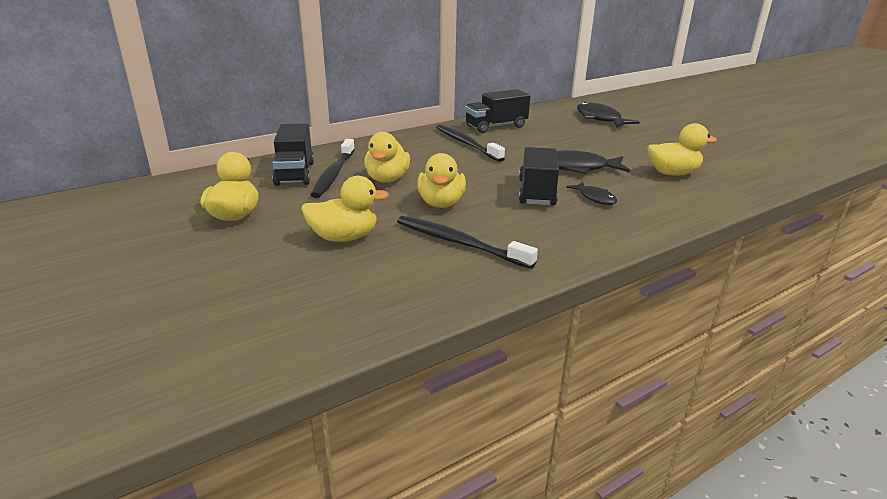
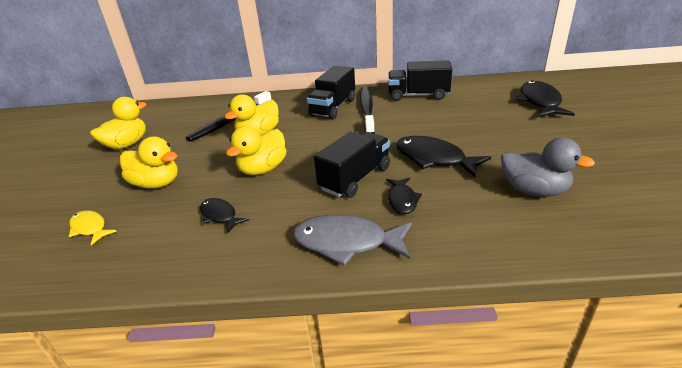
camera: 35 degrees right, 5 degrees up
(295, 173) = (208, 115): black truck -> black truck (333, 107)
(334, 286) = (90, 228): none -> yellow fish
(460, 243) = (220, 216): black toothbrush -> black fish
(596, 232) = (346, 242): none -> grey fish
(672, 173) = (534, 190): yellow duck -> grey duck

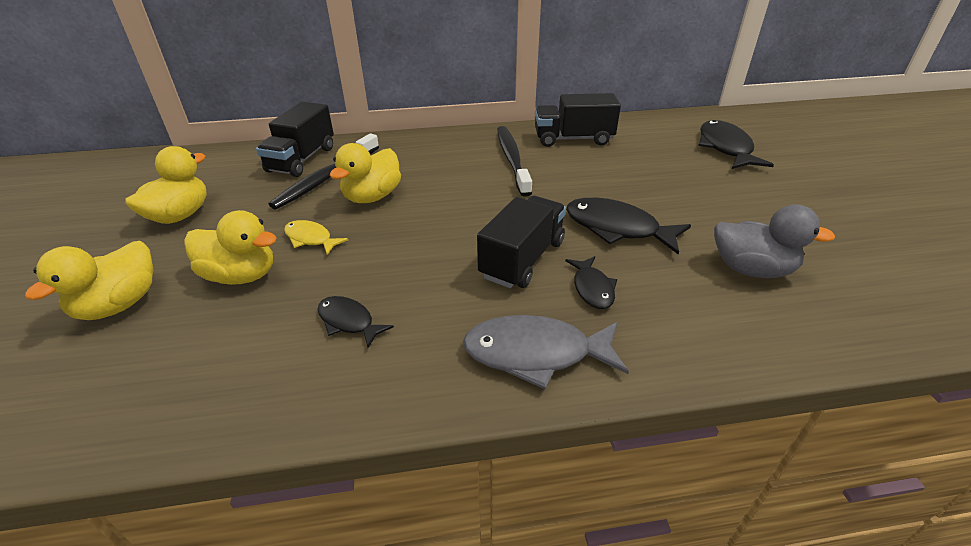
camera: 10 degrees left, 5 degrees up
(90, 228) = (155, 350): yellow fish -> yellow fish (311, 239)
(263, 169) = (392, 249): yellow duck -> yellow duck (119, 304)
(333, 107) = (465, 156): black truck -> black truck (301, 159)

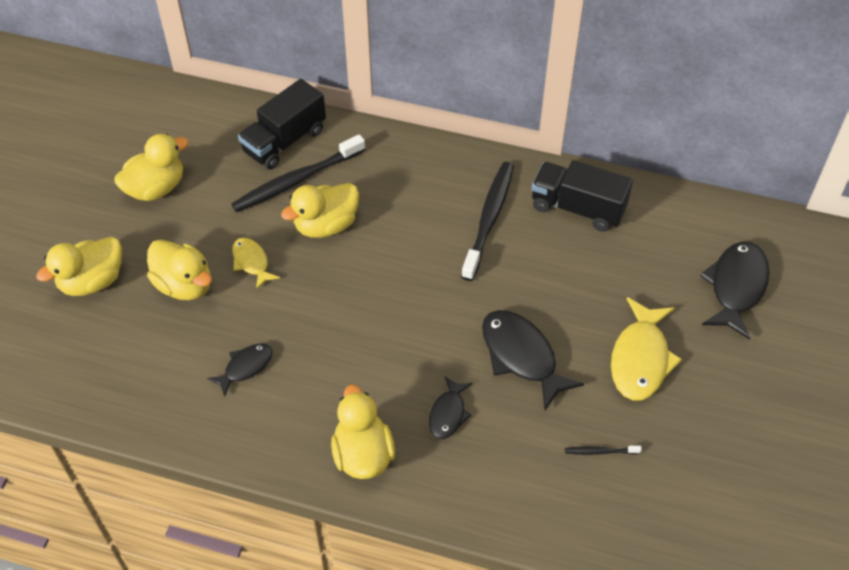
camera: 25 degrees right, 15 degrees up
(348, 322) = (245, 367): black fish -> black fish turned 75 degrees clockwise
(522, 259) = (412, 358): black truck -> none
(535, 353) = (363, 454): grey fish -> yellow duck
(710, 202) = (640, 359): none -> yellow fish
(751, 269) = (600, 451): grey duck -> black toothbrush

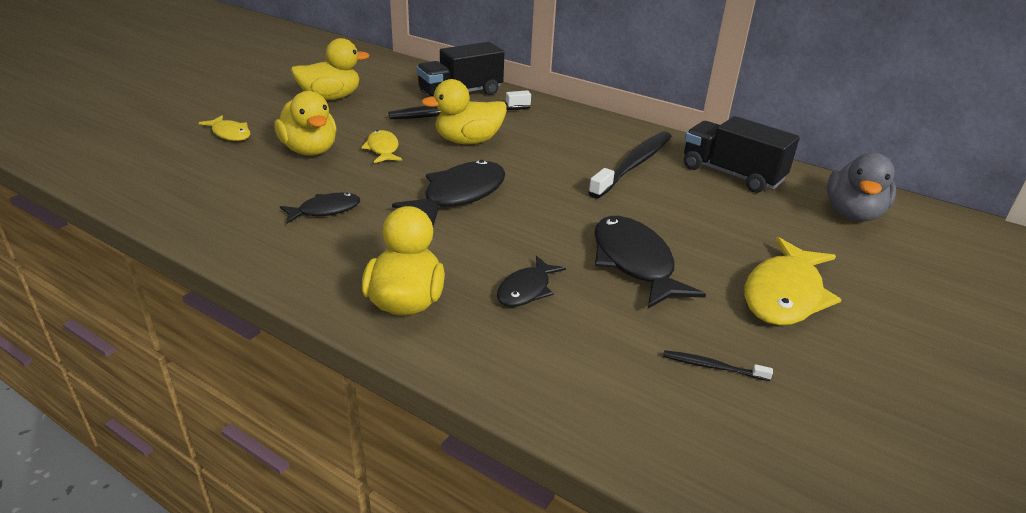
camera: 15 degrees right, 20 degrees down
(92, 281) = (230, 134): yellow duck -> yellow fish
(684, 237) = (852, 214): none -> grey duck
(736, 287) = (916, 261): black fish -> black fish (459, 195)

